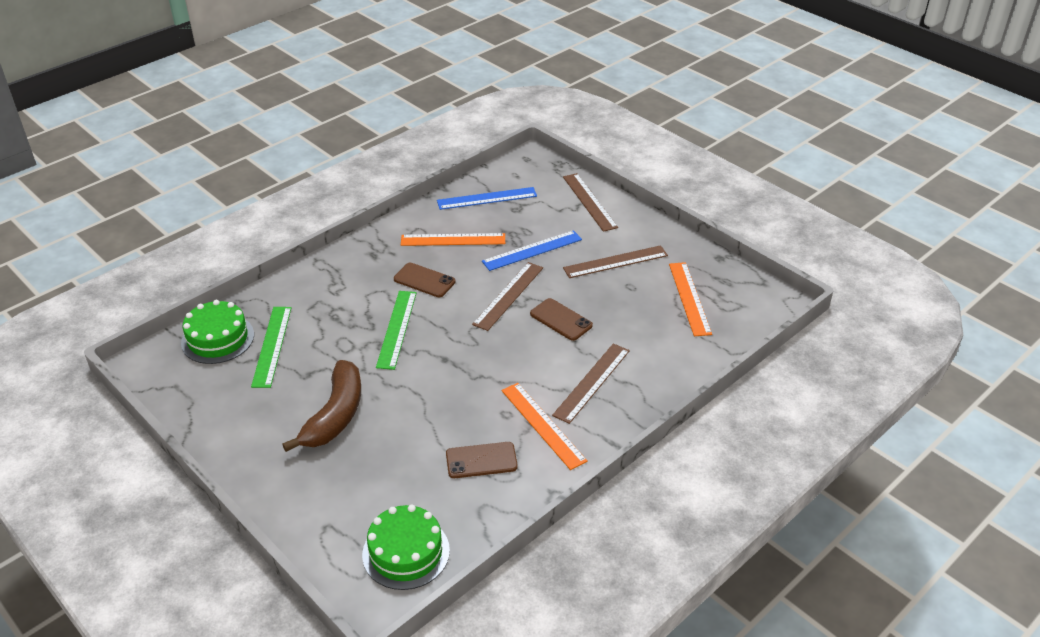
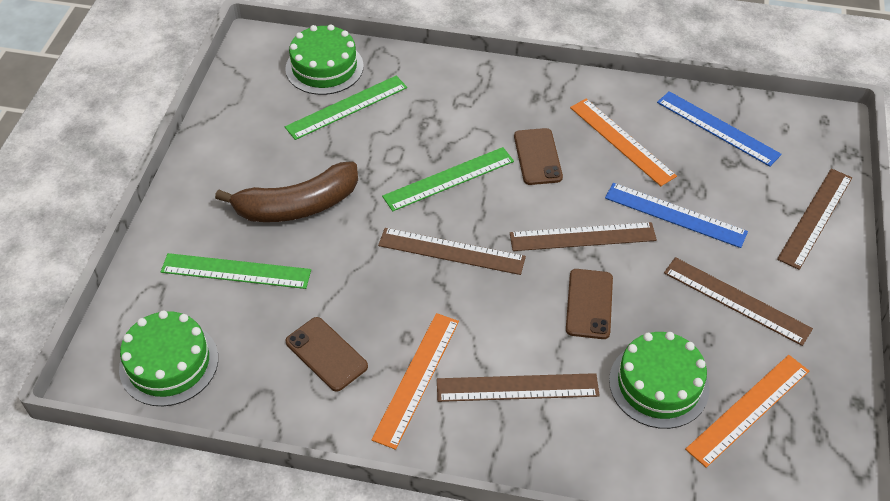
camera: 55 degrees right, 10 degrees up
(359, 476) = (236, 271): none -> green ruler
(458, 358) = (451, 251): none -> brown ruler
(643, 323) = (658, 384): none -> green cake

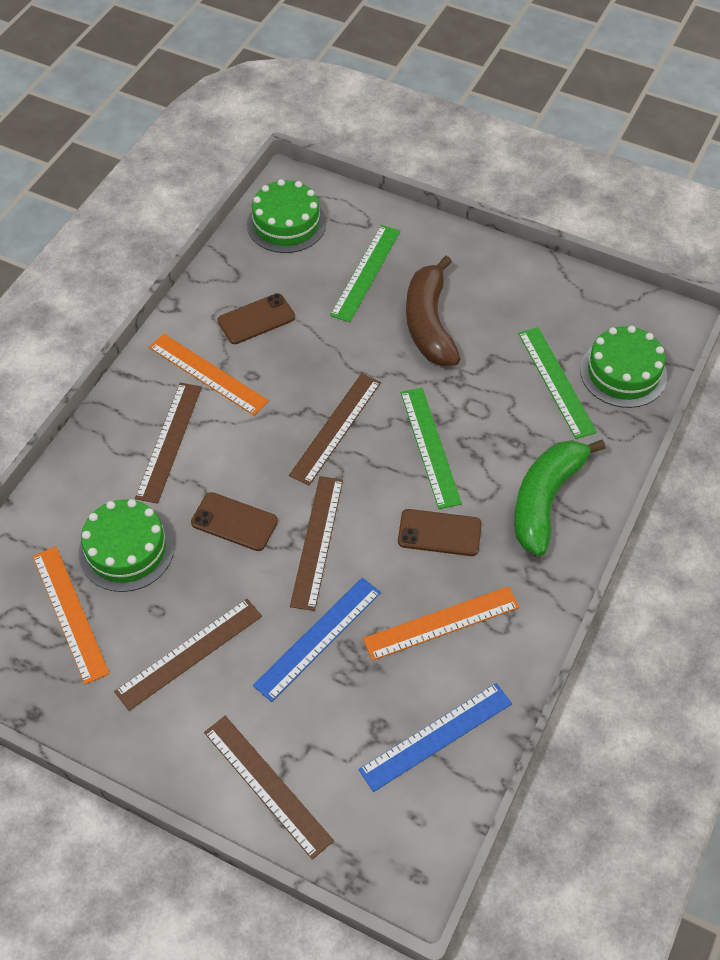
camera: 105 degrees right, 5 degrees up
(477, 97) = (545, 500): none -> green banana

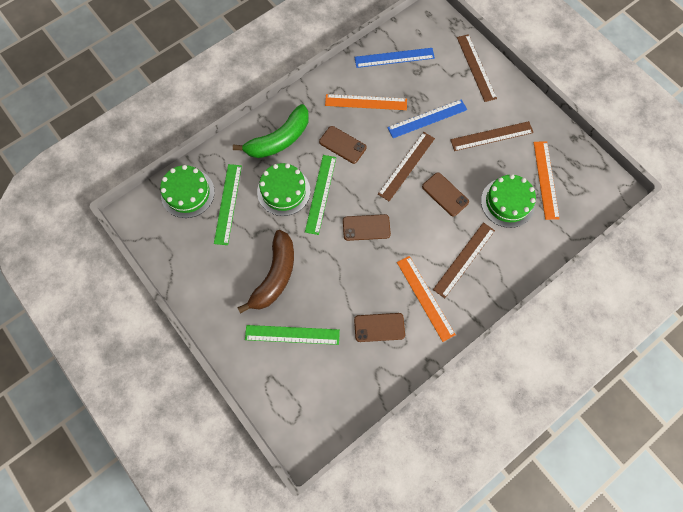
camera: 155 degrees left, 15 degrees up
(286, 224) = (324, 405): green cake -> green cake (283, 191)
(335, 428) = (366, 227): brown ruler -> brown phone
(366, 272) = (292, 334): green ruler -> green ruler turned 45 degrees clockwise

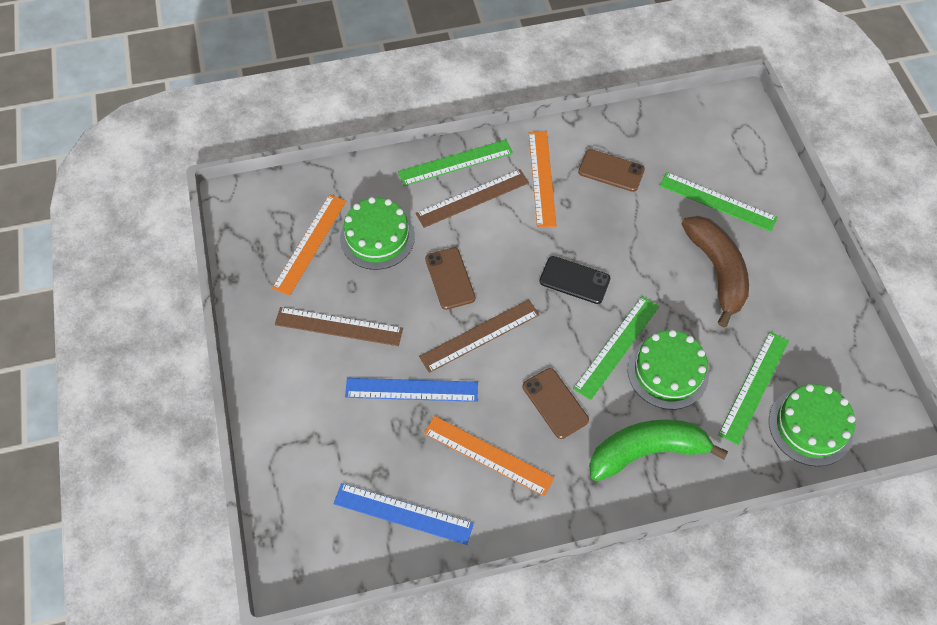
camera: 155 degrees left, 10 degrees down
(275, 275) = (716, 271): brown banana -> brown banana turned 120 degrees clockwise
(366, 227) = (574, 280): brown phone -> black phone
(476, 67) = (289, 438): brown ruler -> none
(492, 283) = (455, 162): none -> green ruler

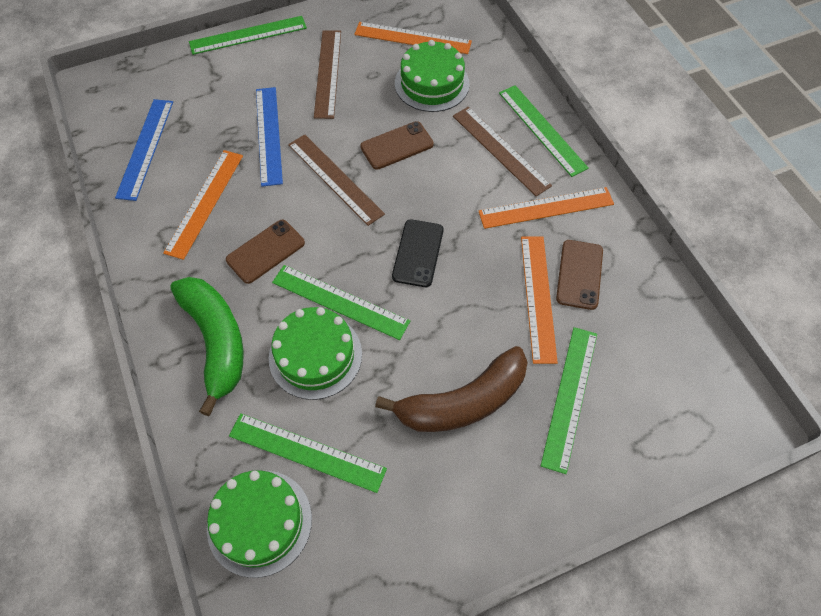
camera: 80 degrees right, 0 degrees up
(258, 400) = (248, 35): none -> green ruler
(629, 202) = (538, 297): none -> orange ruler

